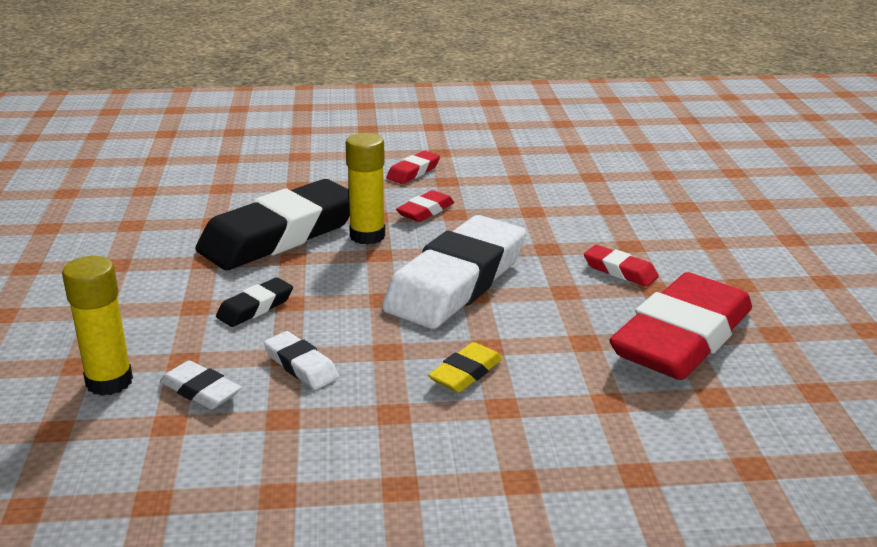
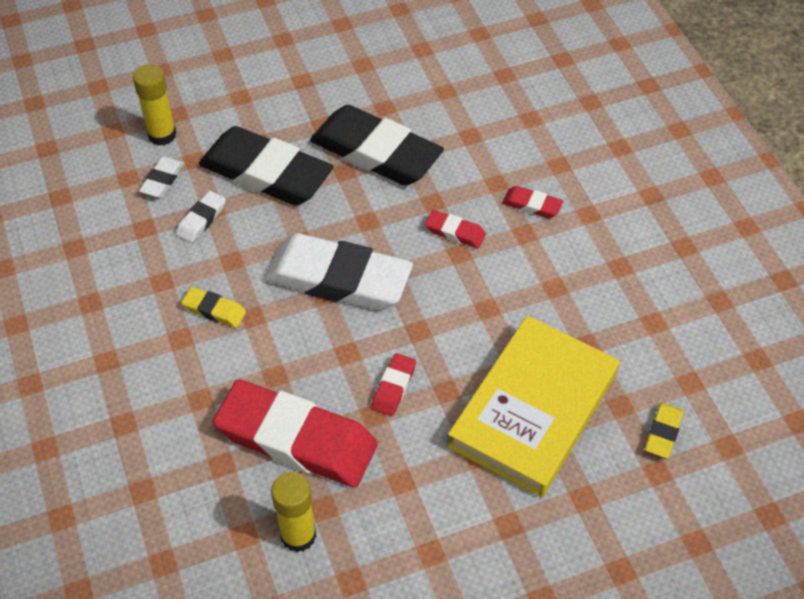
camera: 75 degrees right, 25 degrees up
(255, 307) = (266, 173): black eraser -> black eraser, size x2.35
(367, 236) = (394, 205): yellow glue stick -> yellow glue stick (298, 535)
(662, 208) = (533, 410): none -> yellow book
(694, 163) = (663, 433): none -> yellow eraser

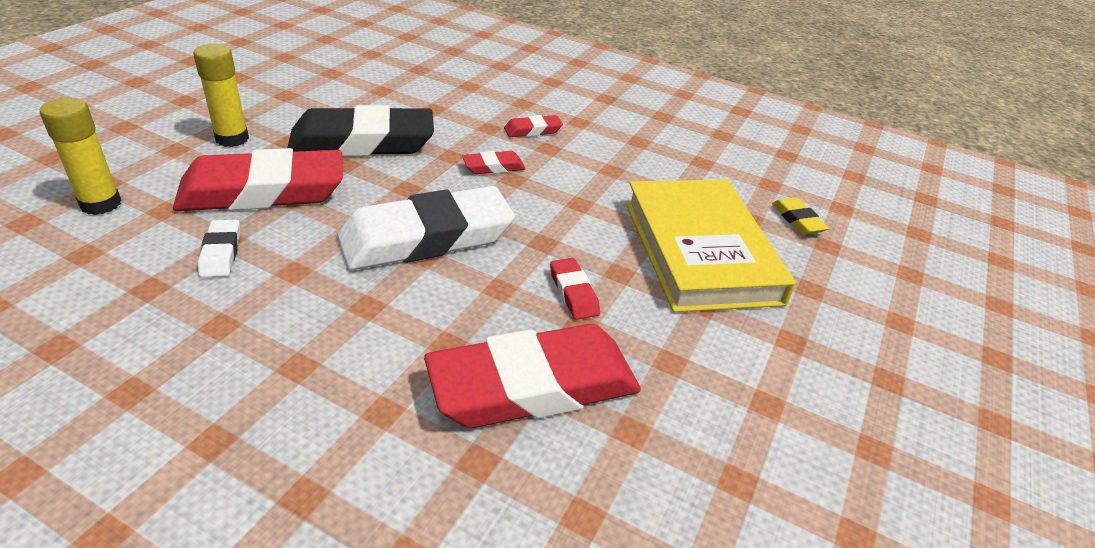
camera: 45 degrees left, 15 degrees down
(162, 180) = (136, 239): white eraser -> none
(214, 310) = (316, 321): yellow eraser -> none
(266, 173) = (263, 192): black eraser -> red eraser
(298, 535) = (639, 475): yellow glue stick -> yellow glue stick (232, 139)

